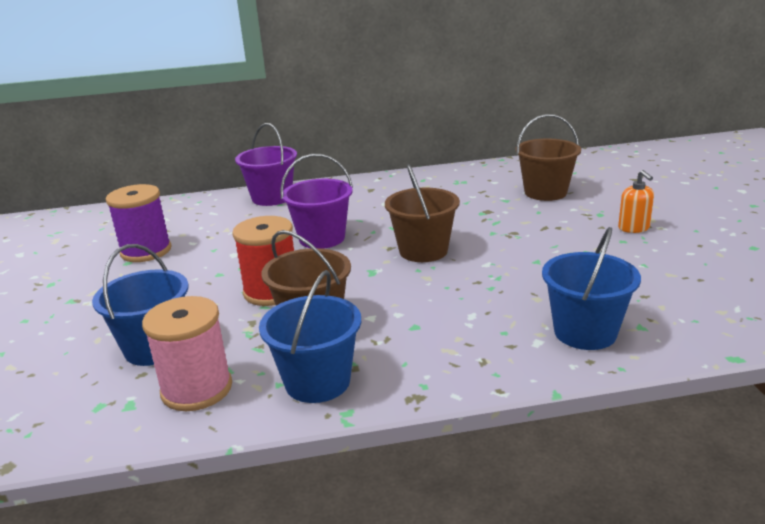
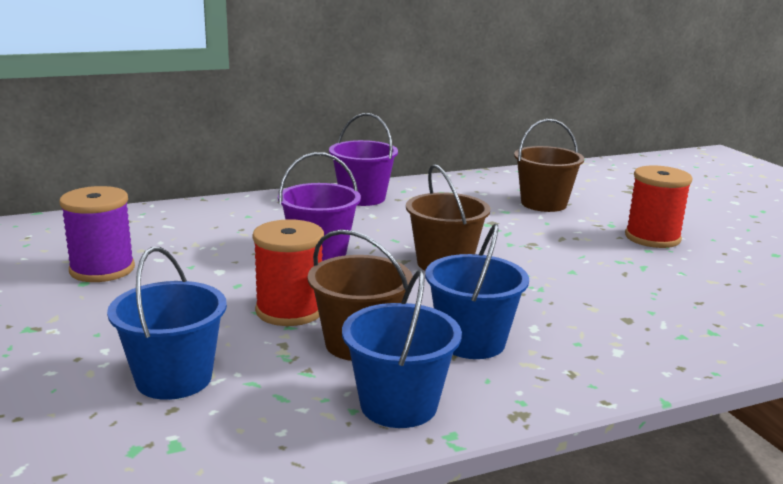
camera: 15 degrees left, 5 degrees down
(197, 389) = (254, 422): pink spool -> none
(272, 198) = (234, 209): purple bucket -> purple bucket (362, 198)
(585, 332) = (660, 340): blue bucket -> blue bucket (471, 342)
(634, 228) = (652, 238): orange soap dispenser -> red spool

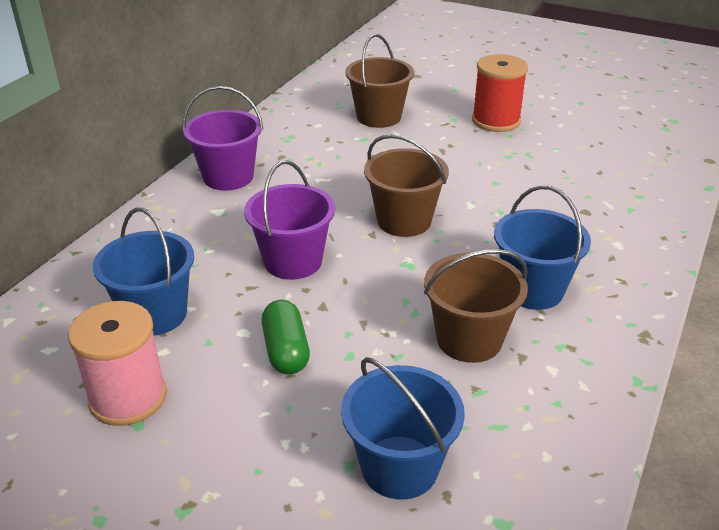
camera: 40 degrees left, 15 degrees up
(102, 269) = (128, 397): purple spool -> pink spool
(225, 290) = (286, 350): none -> green capsule
(290, 310) = (371, 339): red spool -> none
(398, 405) = (575, 378): blue bucket -> blue bucket (155, 314)

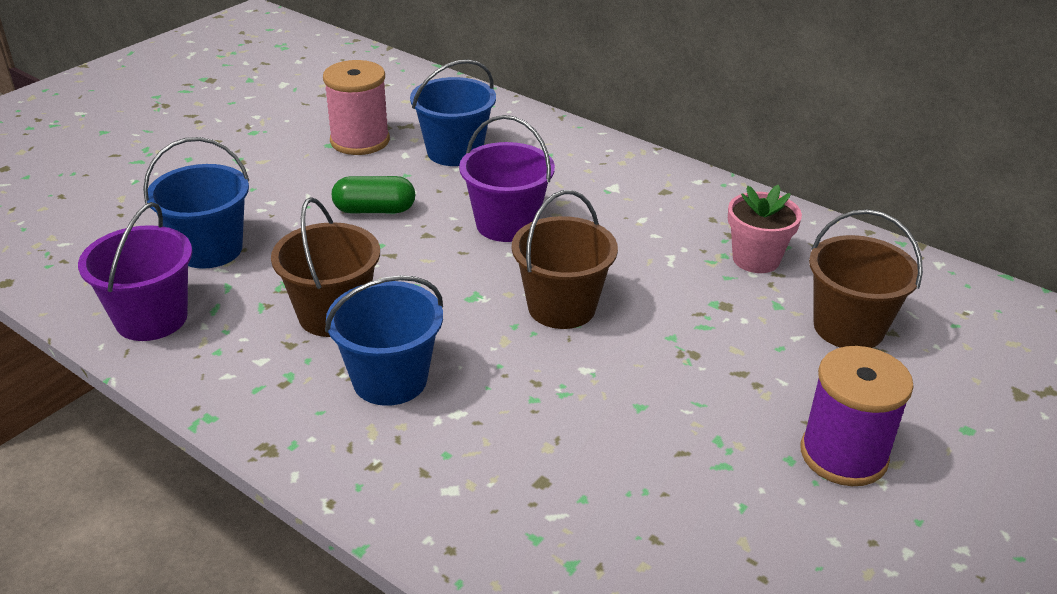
camera: 100 degrees right, 0 degrees up
(228, 177) = (684, 196): purple bucket -> purple bucket (151, 318)
(312, 146) = (756, 259): none -> pink flower pot
(496, 121) = (843, 455): red spool -> purple spool

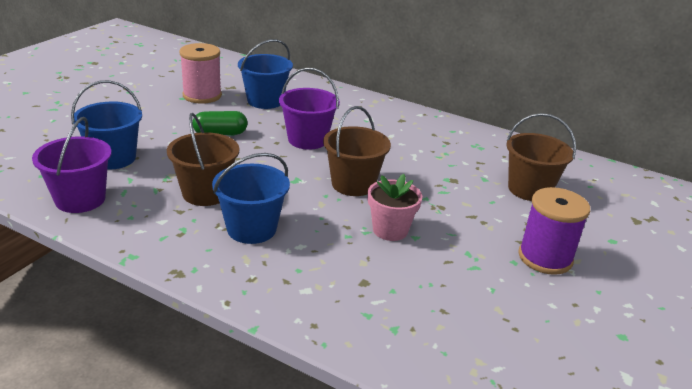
camera: 10 degrees left, 5 degrees down
(756, 259) = (465, 155): pink flower pot -> pink flower pot (390, 230)

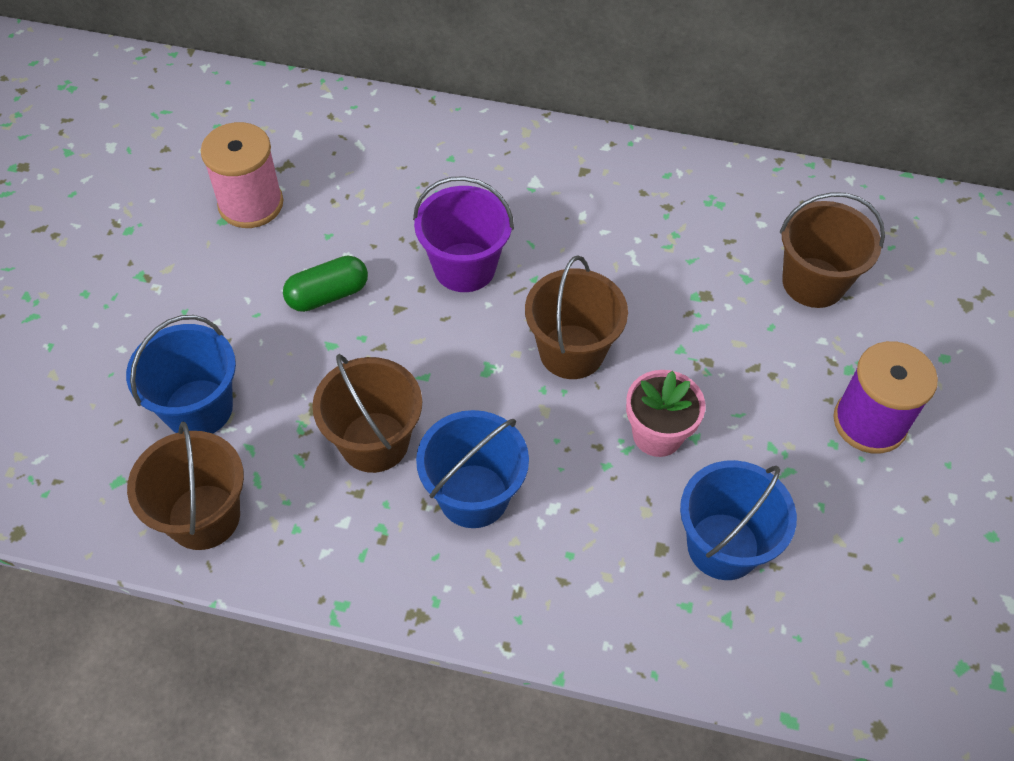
camera: 15 degrees left, 25 degrees up
(80, 199) = (204, 517): purple bucket -> brown bucket
(265, 101) = (357, 187): blue bucket -> blue bucket (723, 546)

